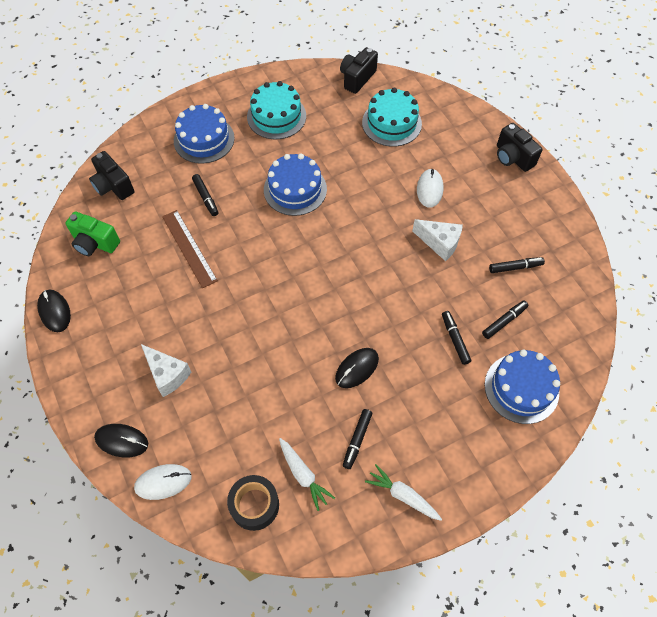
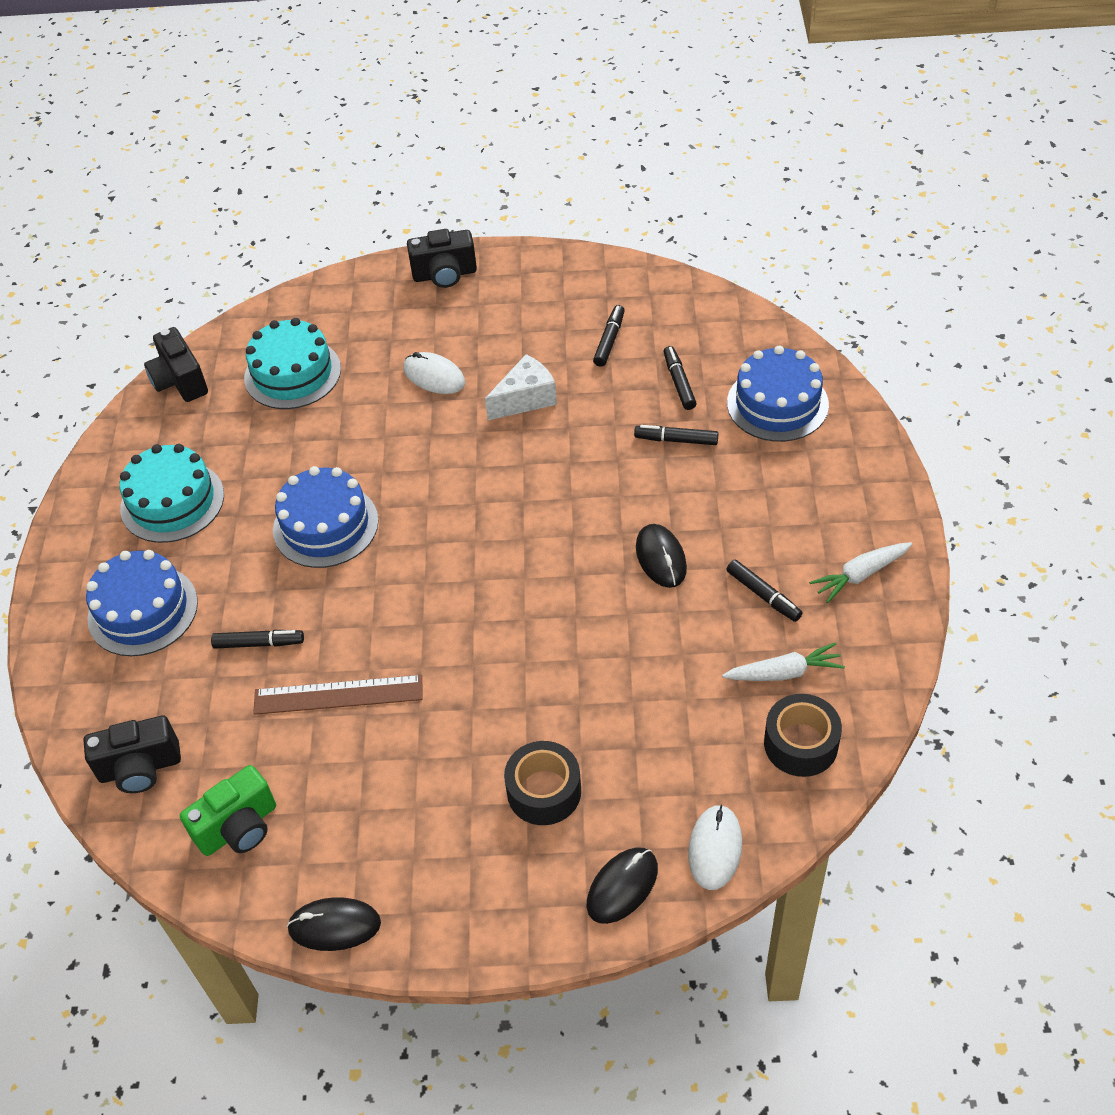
camera: 60 degrees left, 10 degrees down
(167, 374) = (544, 791): white cheese -> black tape

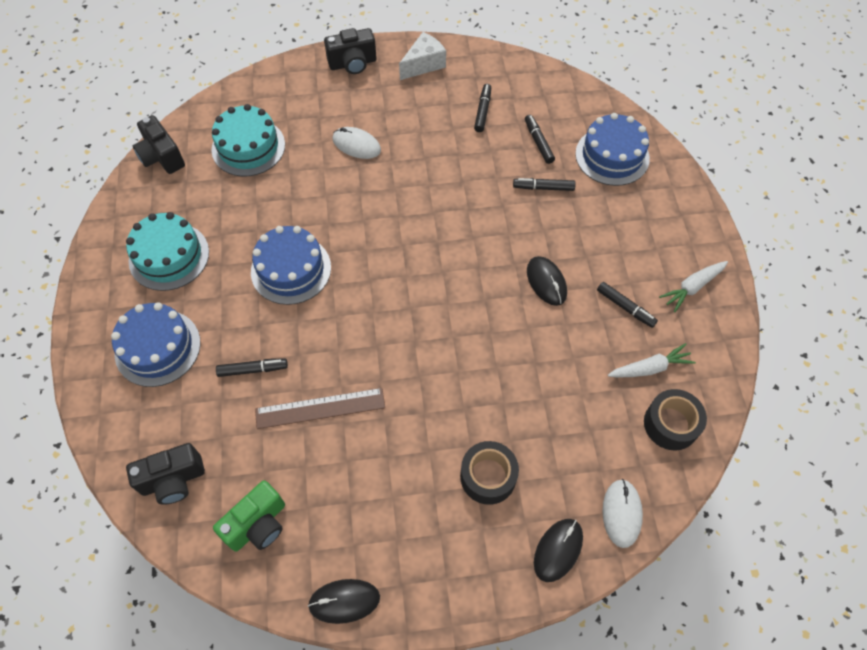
camera: 10 degrees left, 10 degrees up
(525, 399) = (427, 160): white cheese -> white cheese (423, 64)

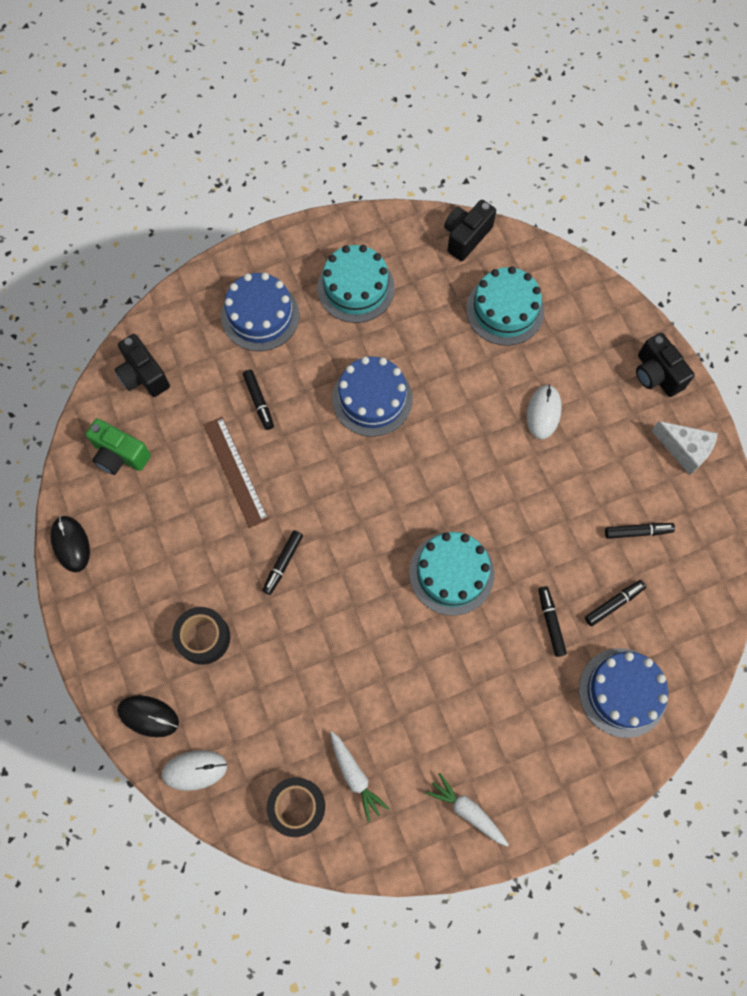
camera: 75 degrees right, 10 degrees up
(481, 247) = (451, 573): none -> turquoise cake
(546, 282) = (428, 650): black mouse -> none
(625, 307) = (421, 739): black marker -> black marker (283, 563)

